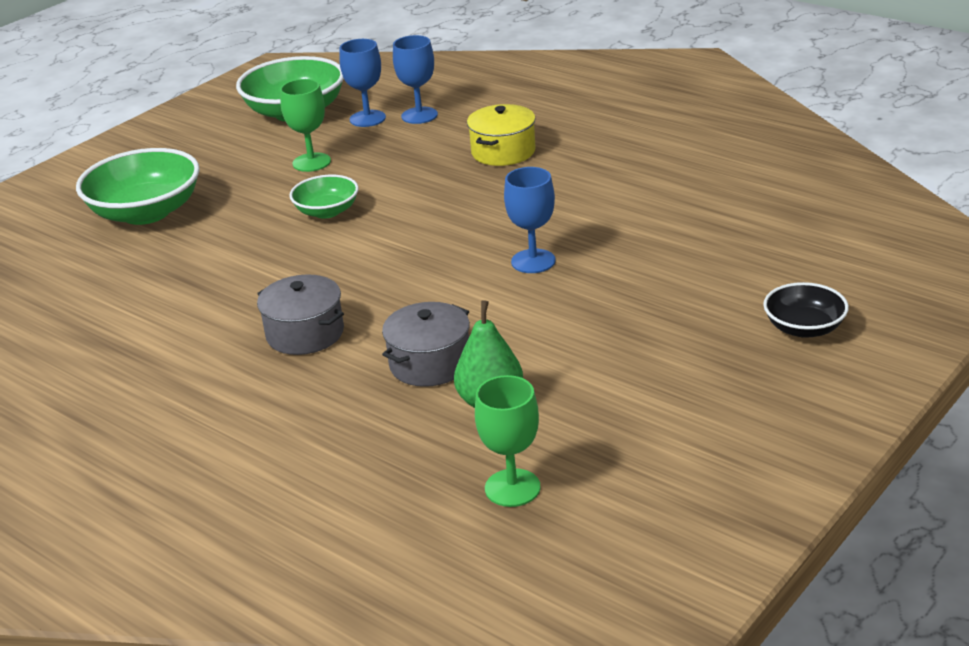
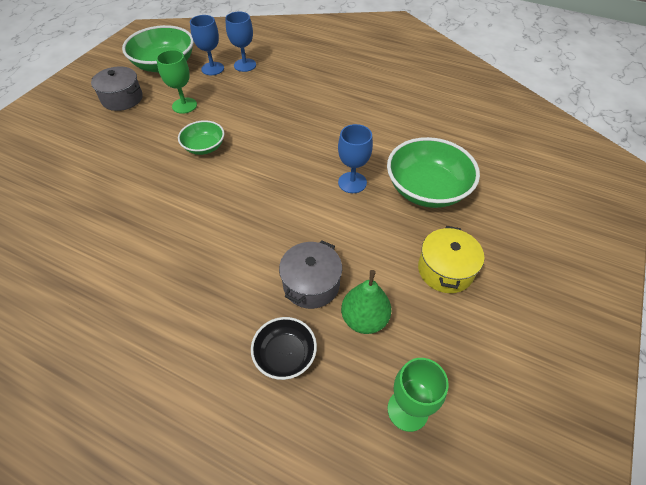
camera: 15 degrees left, 20 degrees up
(146, 212) = (78, 155): green bowl -> green bowl (427, 189)
(305, 333) = (215, 262): grey pot -> grey pot (122, 99)
(503, 152) = (305, 92): yellow pot -> yellow pot (445, 270)
(804, 328) = (541, 229): black bowl -> black bowl (285, 355)

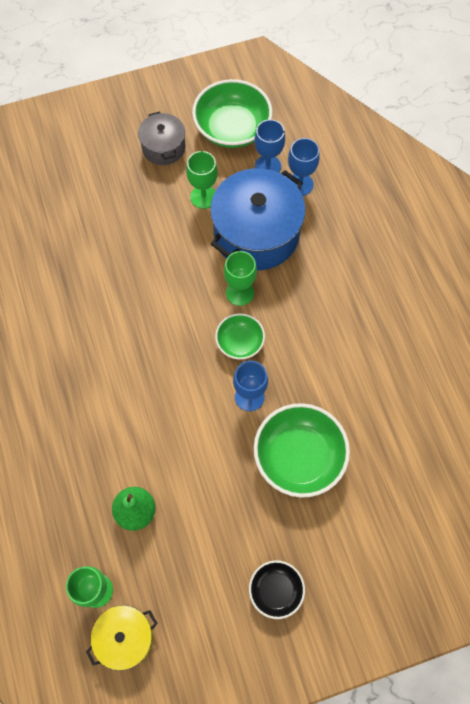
camera: 45 degrees right, 15 degrees up
(204, 147) = (177, 259): green bowl -> green bowl (240, 342)
(246, 101) = (256, 234): none -> blue pot
(273, 135) = (240, 293): none -> green goblet
(285, 355) = (66, 487): black bowl -> black bowl (276, 590)
(311, 284) = (130, 454): grey pot -> none
(445, 270) = (228, 532): yellow pot -> yellow pot (125, 637)

